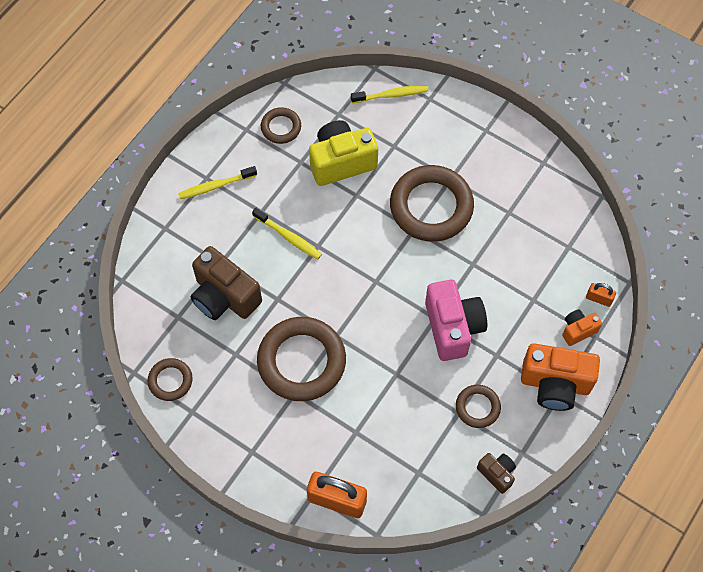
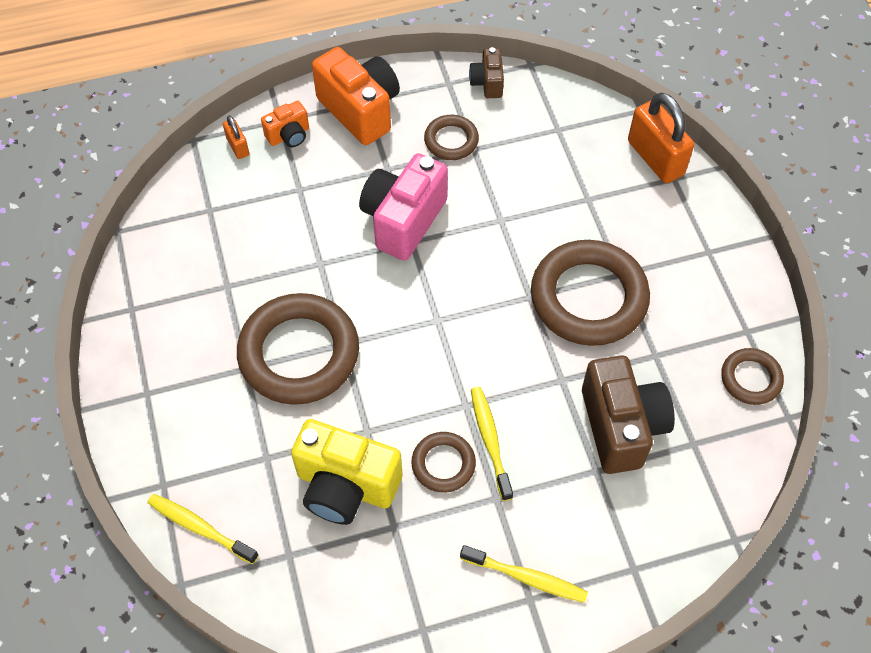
camera: 140 degrees left, 5 degrees down
(281, 127) = (376, 595): brown ring -> brown ring (443, 464)
(578, 330) = (289, 135): orange camera -> orange camera turned 45 degrees counterclockwise

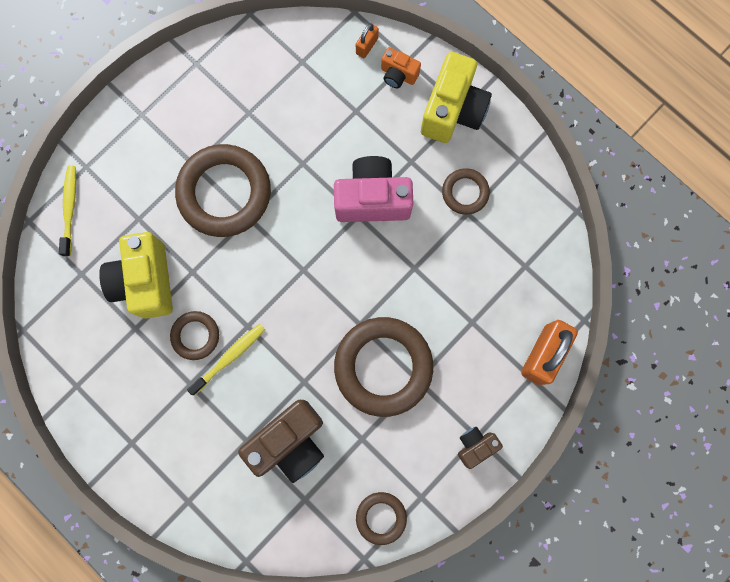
camera: 60 degrees right, 20 degrees up
(360, 110) = (452, 111): orange camera -> yellow camera
(487, 83) = (537, 189): brown camera -> brown camera (475, 445)
(526, 577) = (145, 433): yellow toothbrush -> none

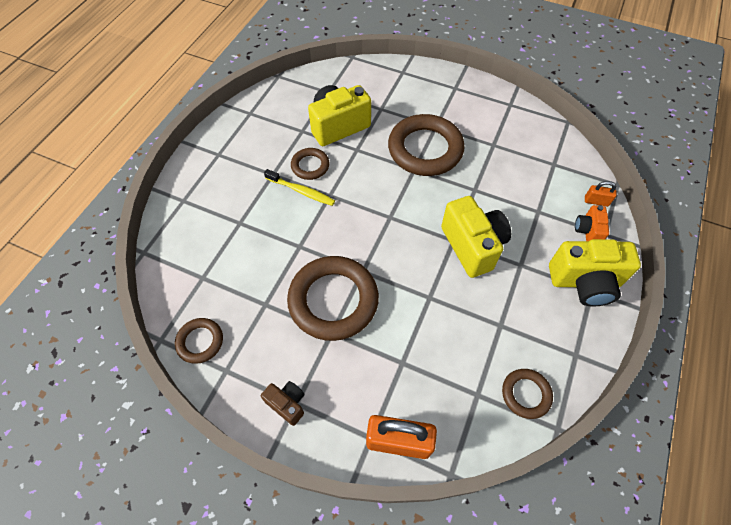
camera: 70 degrees right, 20 degrees down
(70, 208) = (370, 73): yellow toothbrush -> none
(290, 442) = (247, 252): brown camera -> none
(372, 199) = (472, 246): pink camera -> yellow camera
(465, 192) = (518, 316): brown ring -> brown ring (526, 394)

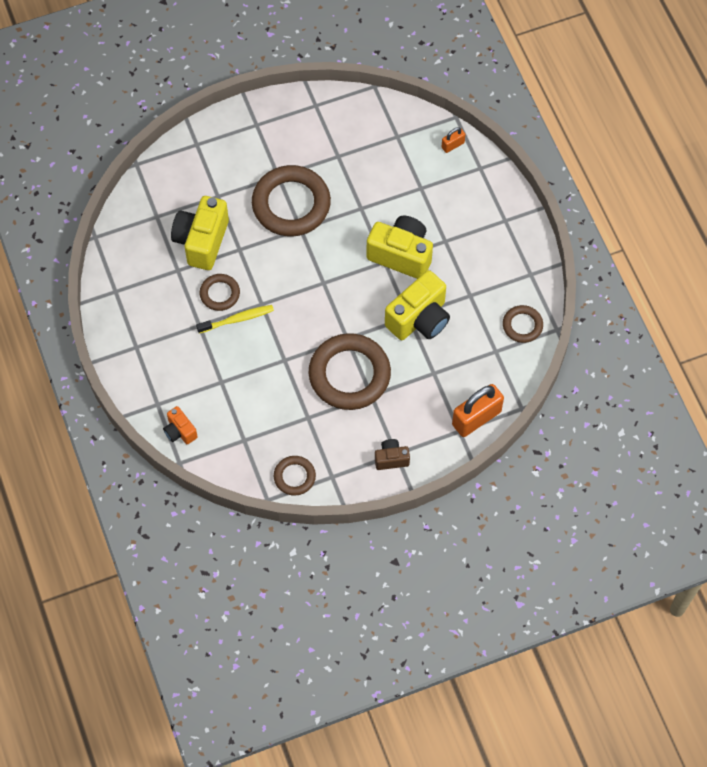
camera: 45 degrees left, 5 degrees up
(584, 282) = (496, 218): yellow camera -> yellow camera (419, 319)
(587, 231) = (466, 175): orange camera -> orange camera (180, 431)

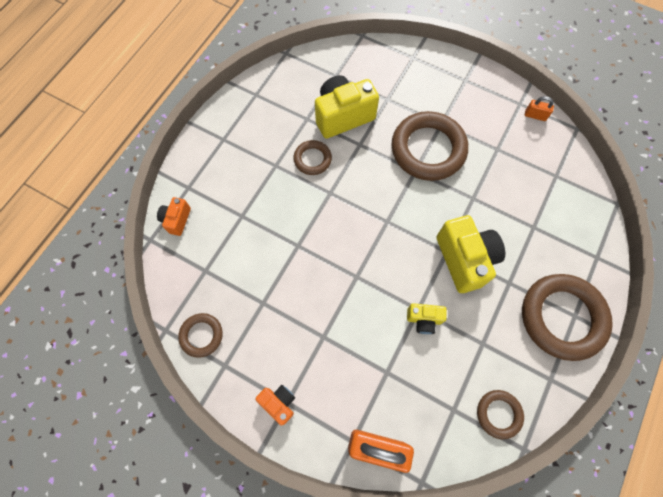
camera: 50 degrees right, 5 degrees up
(237, 319) = (302, 187): yellow toothbrush -> none
(349, 375) = (326, 305): brown ring -> brown ring (562, 317)
(391, 459) = (279, 403): brown camera -> orange camera
(419, 319) = (423, 320): yellow camera -> yellow camera, size x0.52
(453, 145) = (593, 221): orange padlock -> orange padlock (535, 115)

